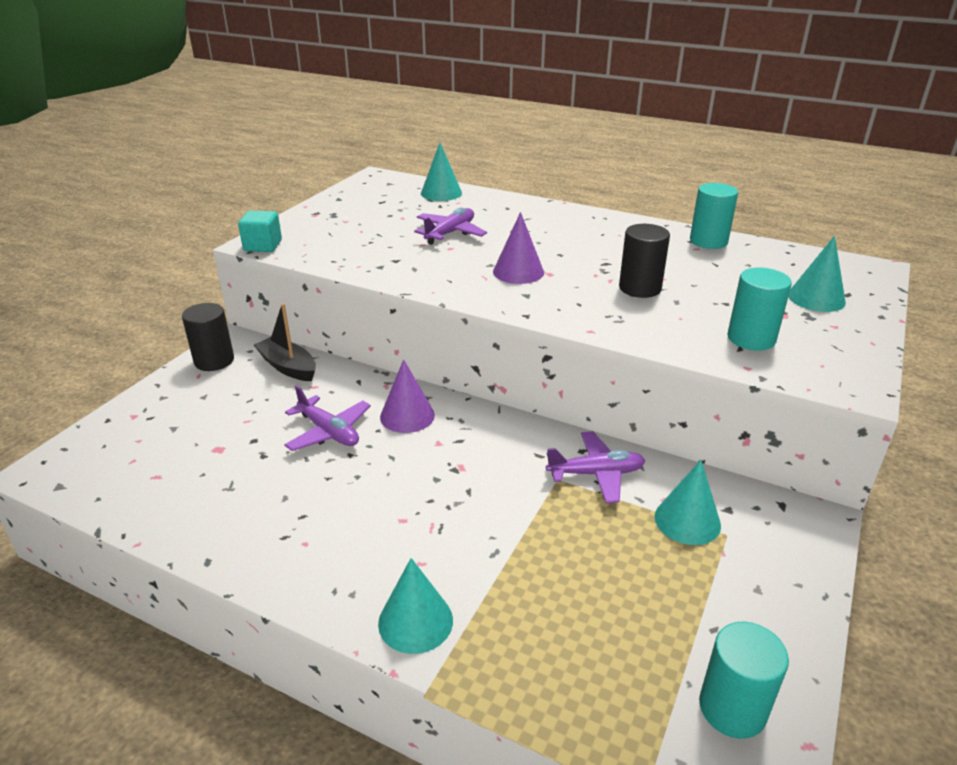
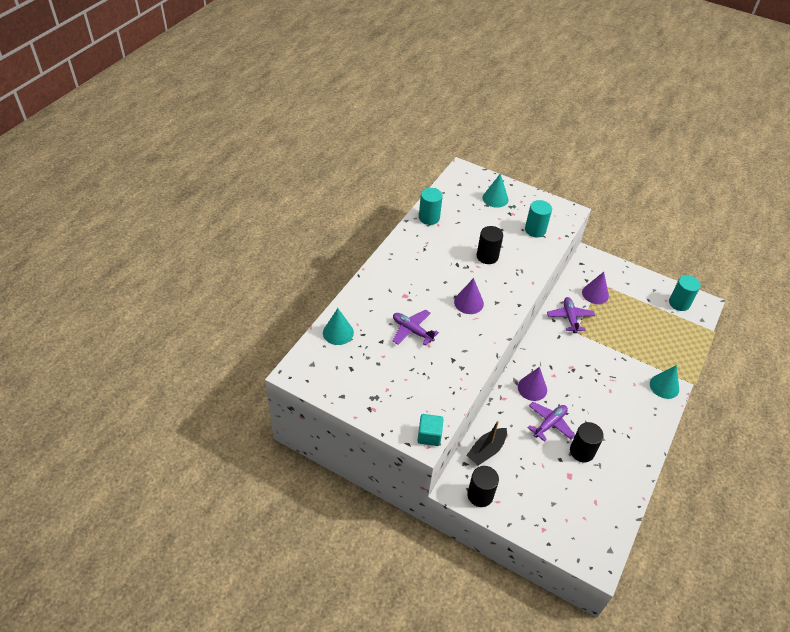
camera: 90 degrees left, 15 degrees up
(263, 467) = (582, 451): none -> black cylinder
(687, 520) = (595, 294): turquoise cone -> purple cone

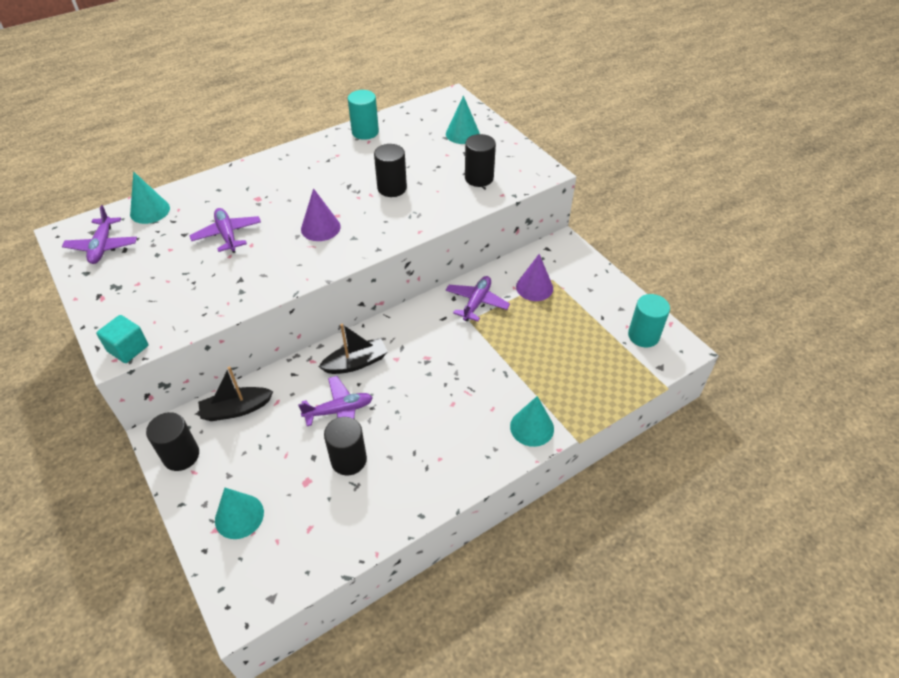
camera: 30 degrees right, 0 degrees up
(333, 372) = (102, 246): none -> purple plane
(532, 388) = (356, 363): purple cone -> black boat
(535, 230) = (479, 178): turquoise cylinder -> black cylinder
(550, 514) = (239, 516): none -> turquoise cone

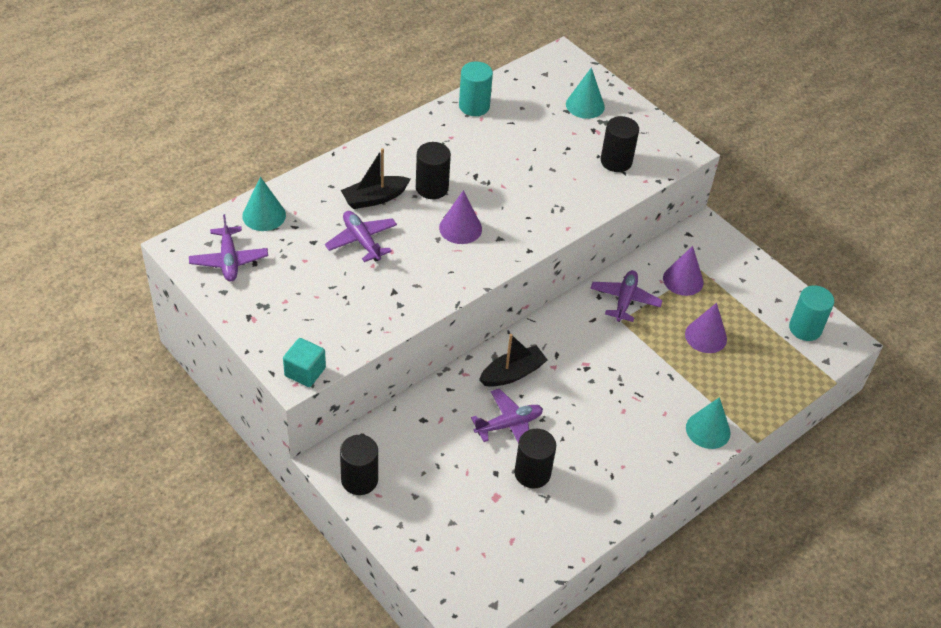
camera: 10 degrees left, 0 degrees up
(236, 409) = (401, 429): black boat -> black boat (374, 198)
(239, 516) = (439, 534): turquoise cone -> none
(392, 188) = (524, 177): black cylinder -> black cylinder (432, 188)
(546, 338) = (706, 336): none -> purple cone

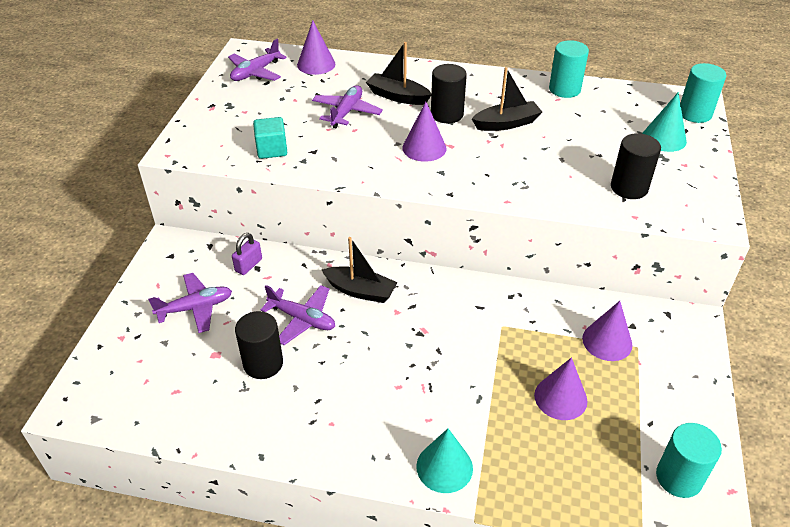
camera: 55 degrees right, 5 degrees down
(264, 215) = (316, 64): turquoise cone -> purple cone
(305, 372) = (183, 153): turquoise cube -> turquoise cube (272, 149)
(359, 480) = (164, 267): black cylinder -> none
(414, 423) = (248, 265): none -> purple padlock
(480, 166) = (506, 123): none -> black boat
(575, 70) = (694, 114): none -> turquoise cylinder
(624, 300) = (528, 315): purple plane -> purple plane (195, 308)

